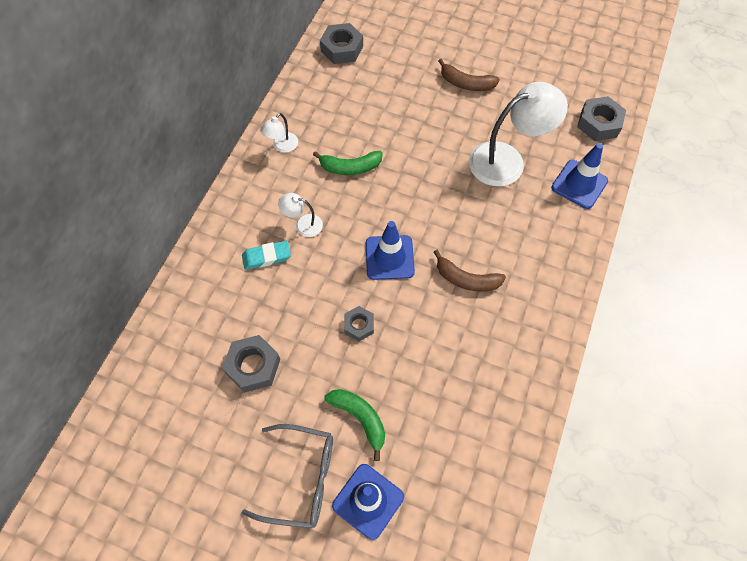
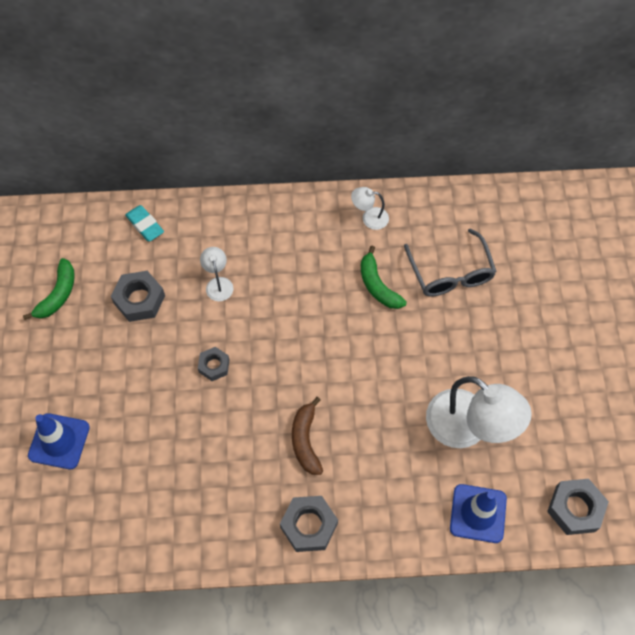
camera: 65 degrees right, 0 degrees up
(266, 257) = (246, 261): turquoise eraser -> turquoise eraser (145, 225)
(301, 478) = (59, 381): grey glasses -> grey glasses (450, 273)
(303, 224) = (294, 274): white lamp -> white lamp (218, 283)
(342, 49) = (518, 214): grey nut -> grey nut (309, 525)
(360, 418) = (127, 404): green banana -> green banana (58, 294)
(389, 257) = (295, 362): blue traffic cone -> none
(466, 83) = (546, 349): brown banana -> none

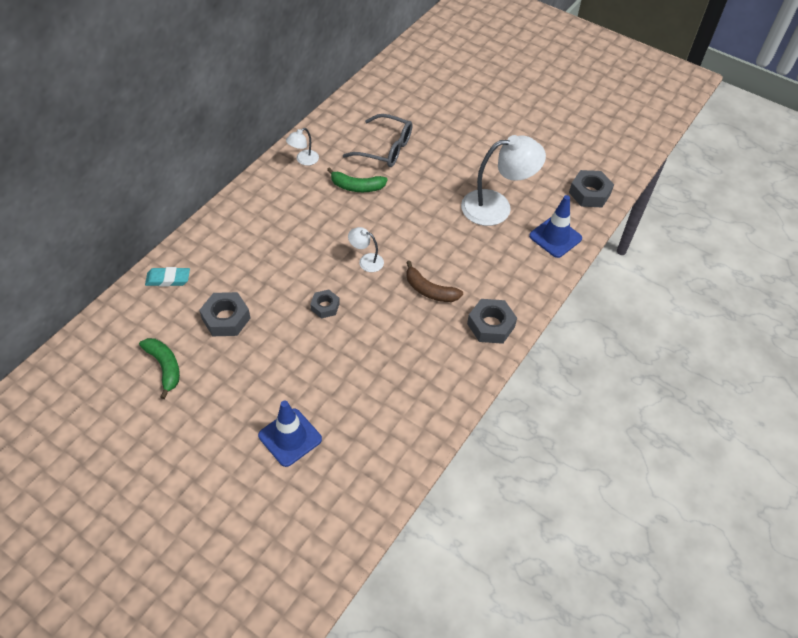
camera: 55 degrees left, 10 degrees down
(218, 283) = (264, 266): white lamp -> white lamp (366, 261)

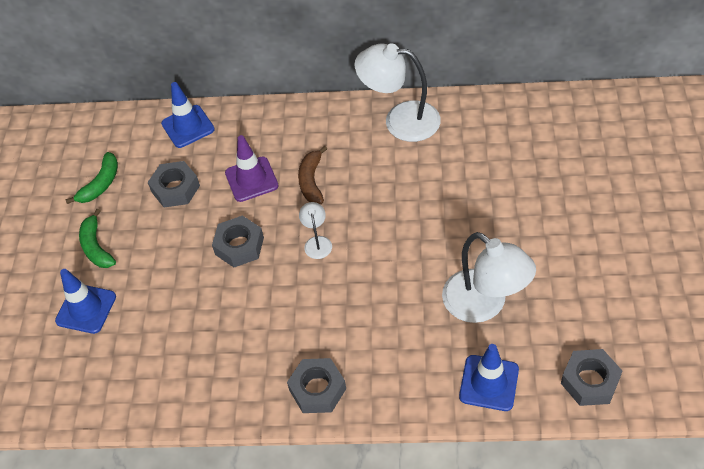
camera: 65 degrees right, 0 degrees up
(168, 279) = (188, 126): turquoise eraser -> blue traffic cone
(268, 267) = (251, 179): none -> purple traffic cone
(303, 160) = (400, 120): white lamp -> white lamp, size x2.13
(325, 306) = (239, 246): grey nut -> grey nut, size x1.61
(357, 187) = (404, 178): green banana -> green banana (96, 247)
(385, 149) = (476, 168): grey glasses -> none
(430, 290) = (321, 313): brown banana -> brown banana (311, 181)

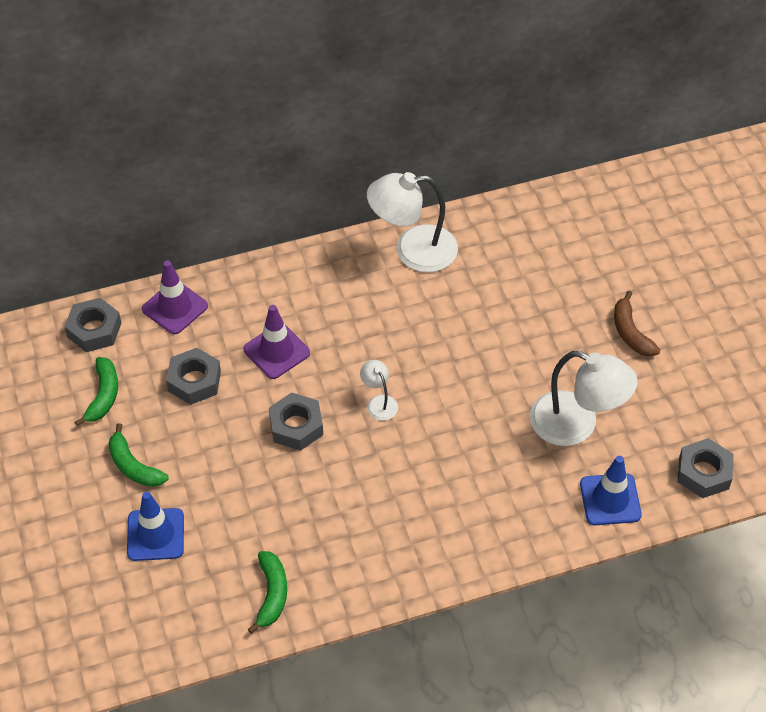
camera: 25 degrees left, 0 degrees up
(154, 387) = (271, 594): none -> green banana
(188, 126) = (175, 308): blue traffic cone -> purple traffic cone
(311, 181) = (344, 338): brown banana -> brown banana (631, 332)
(317, 389) = (444, 551): grey nut -> grey nut (94, 330)

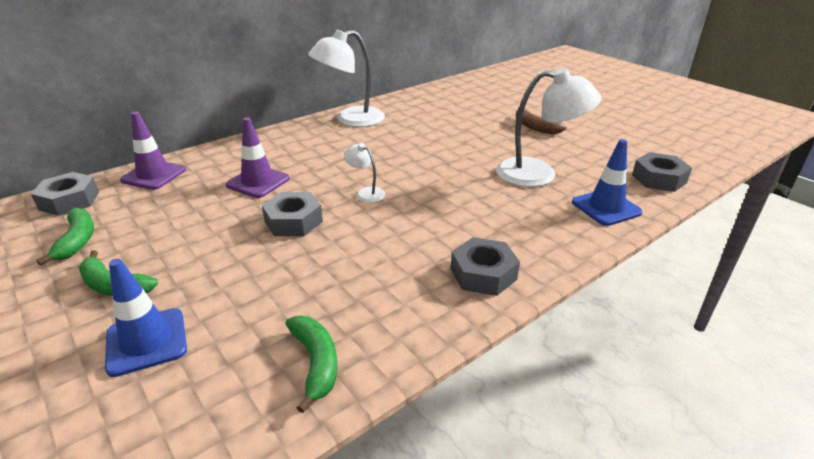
camera: 20 degrees left, 20 degrees down
(194, 381) = (180, 213): grey nut -> grey nut (483, 274)

